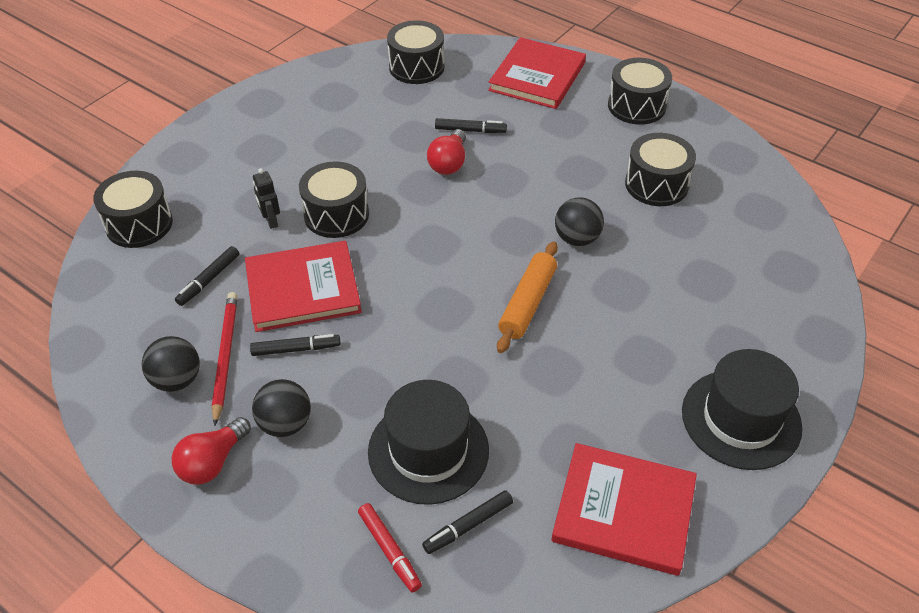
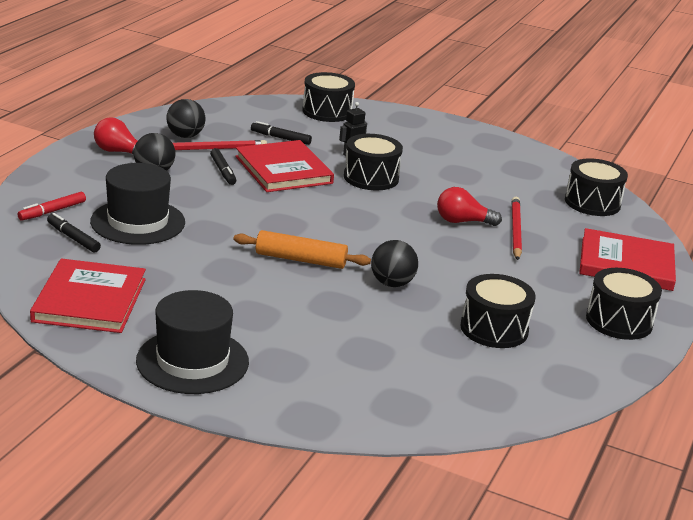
camera: 75 degrees right, 20 degrees down
(470, 130) = (515, 230): black marker -> red pencil

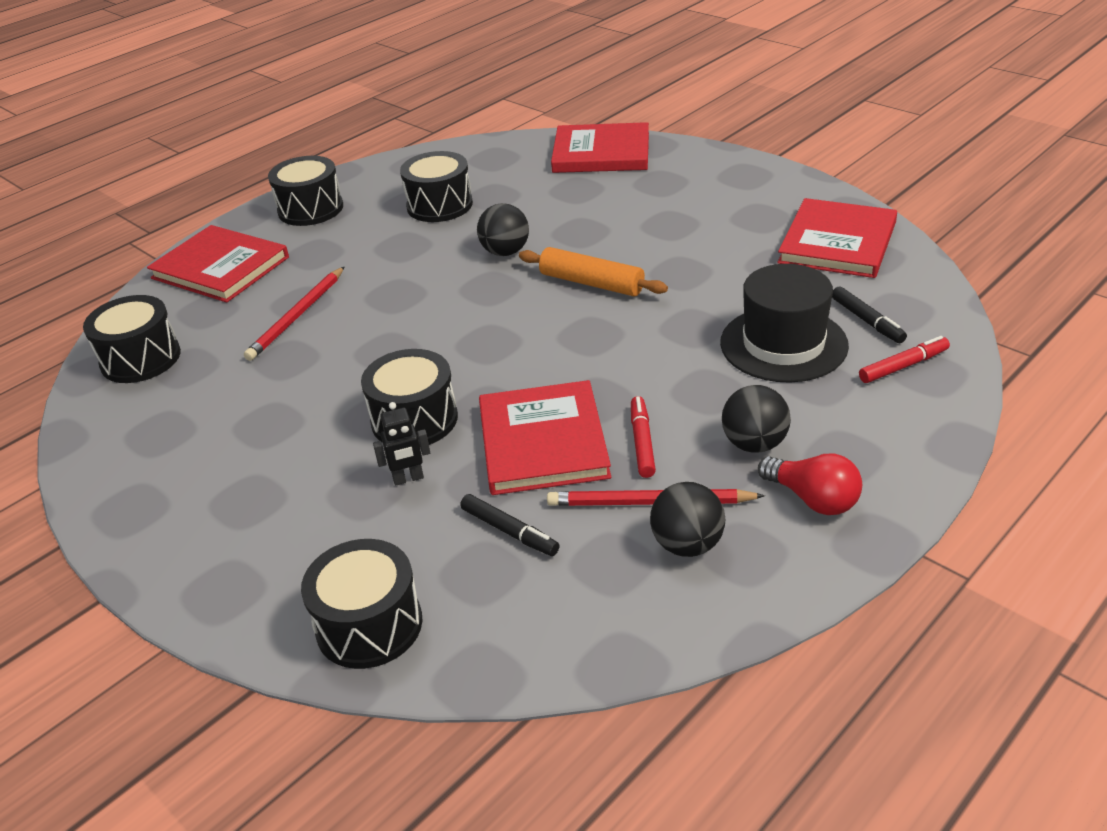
camera: 155 degrees left, 10 degrees up
(192, 361) = (738, 186): black hat -> none
(223, 171) = (642, 442): black marker -> red marker
(365, 404) = (601, 153): none -> red book
(462, 221) = (351, 332): red light bulb -> none

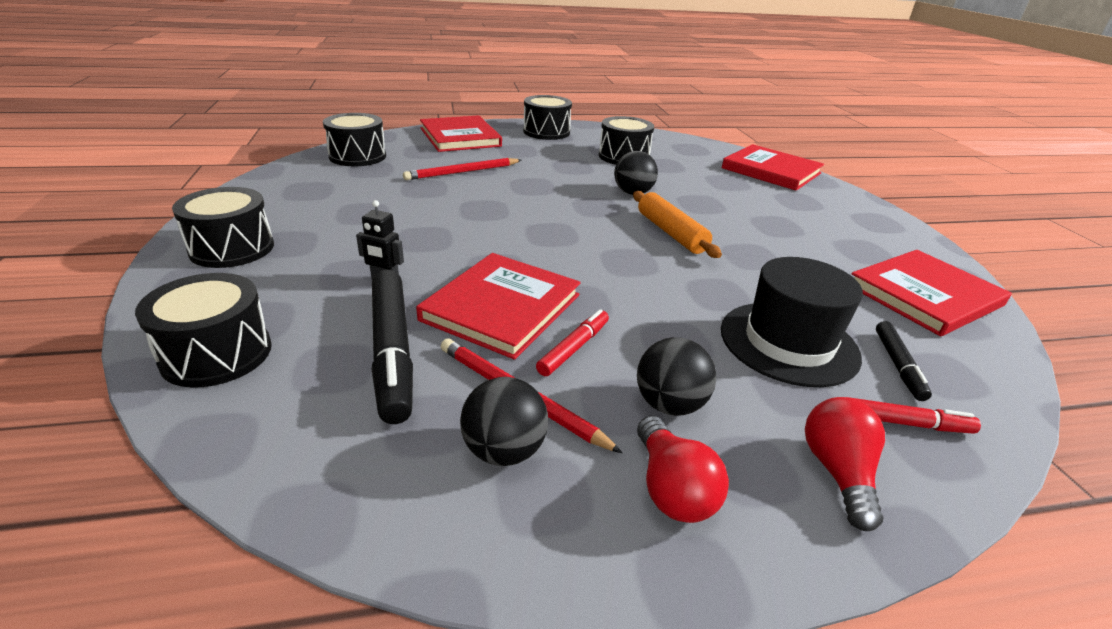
camera: 30 degrees right, 5 degrees down
(414, 419) = (442, 251): black drum -> black drum (232, 248)
(509, 531) = (392, 351): black marker -> black marker, size x1.87
(893, 426) = (838, 472): none -> red light bulb

